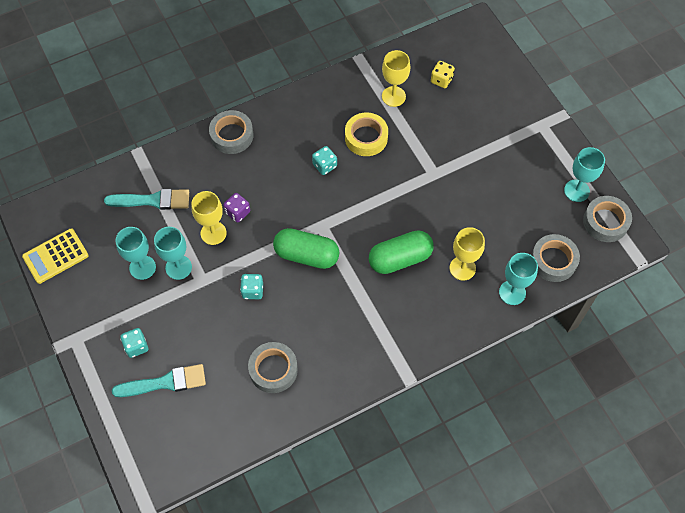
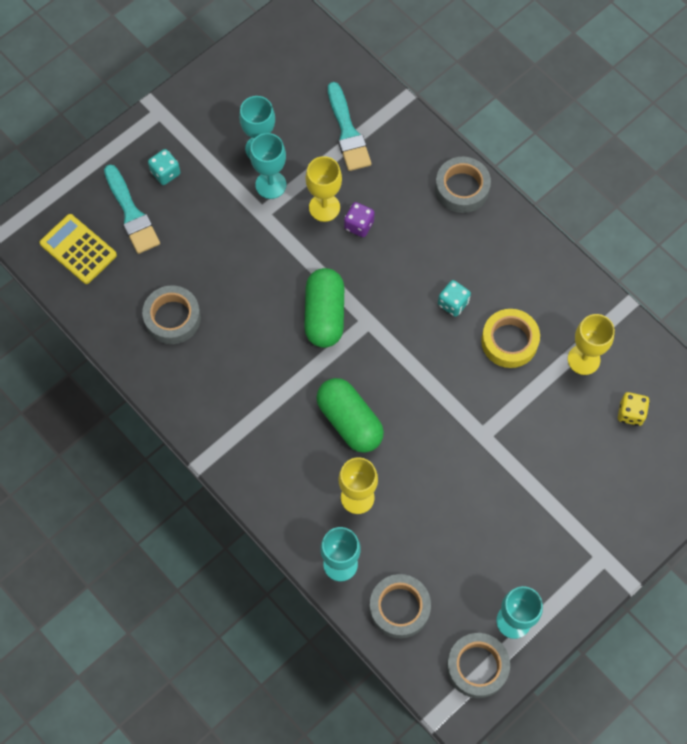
camera: 75 degrees right, 5 degrees up
(56, 256) = (250, 60): yellow calculator -> yellow calculator (78, 249)
(252, 291) = (263, 269): turquoise dice -> none

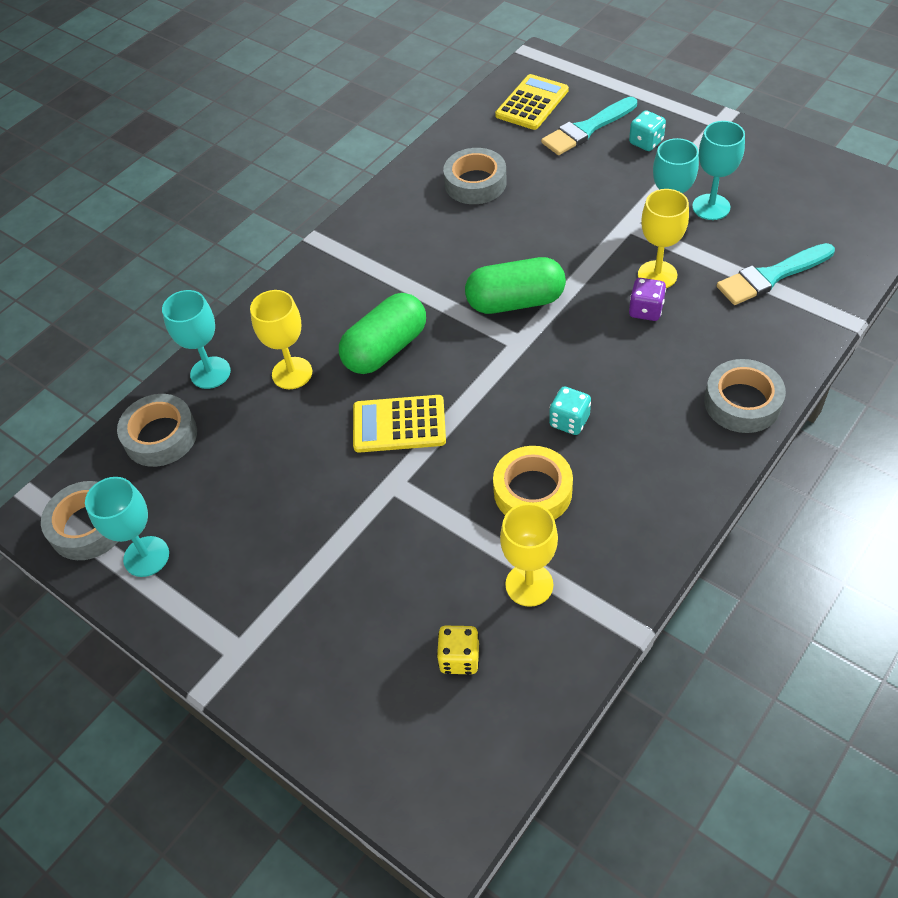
camera: 85 degrees right, 15 degrees down
(429, 422) = (399, 425): none -> yellow calculator

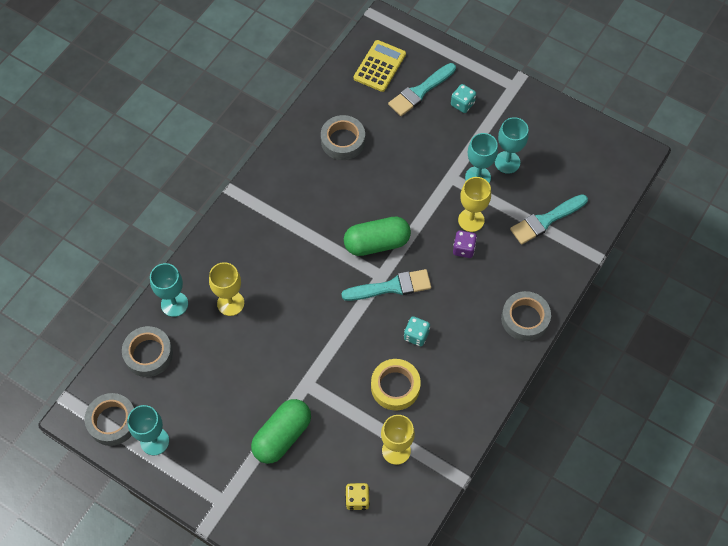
camera: 10 degrees left, 10 degrees up
(385, 349) = (292, 283): green capsule -> green capsule (282, 436)
(399, 425) = (306, 341): yellow calculator -> none
(534, 357) = (391, 287): none -> turquoise brush

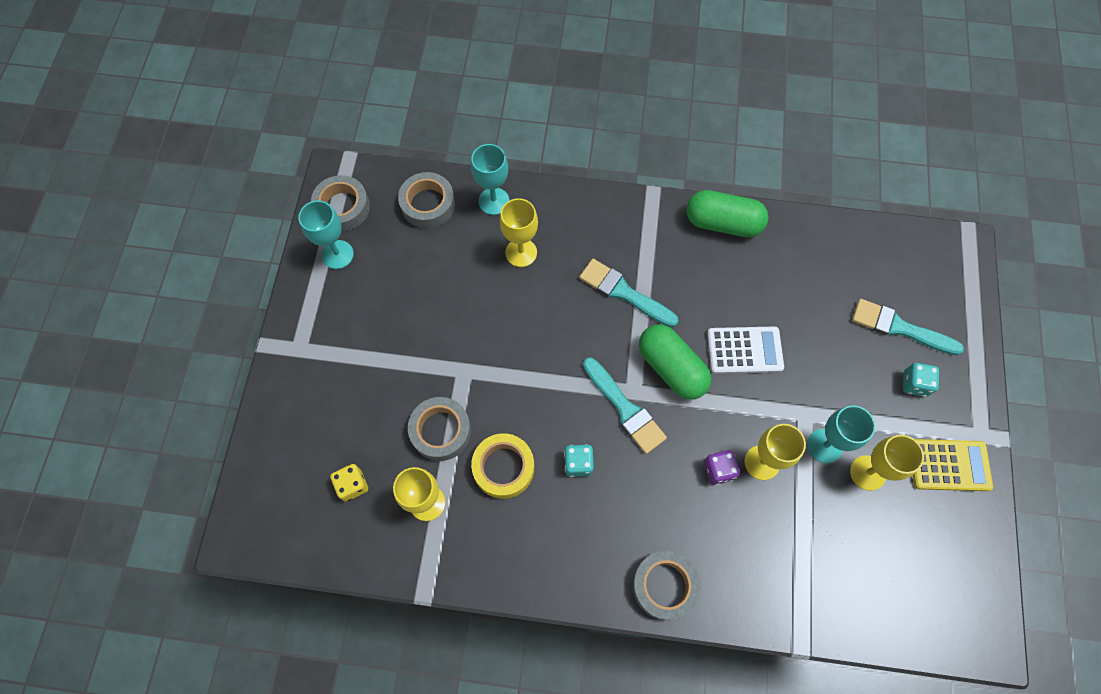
camera: 65 degrees right, 5 degrees up
(282, 436) = (393, 373): green capsule -> green capsule (723, 223)
(343, 141) = (780, 274): grey tape -> grey tape (441, 431)
(379, 66) = (903, 268): yellow calculator -> yellow calculator (949, 465)
(387, 191) = (744, 350): none -> white calculator
(507, 162) = (867, 473): turquoise goblet -> yellow goblet
(546, 220) = (814, 556): turquoise brush -> turquoise brush (624, 292)

